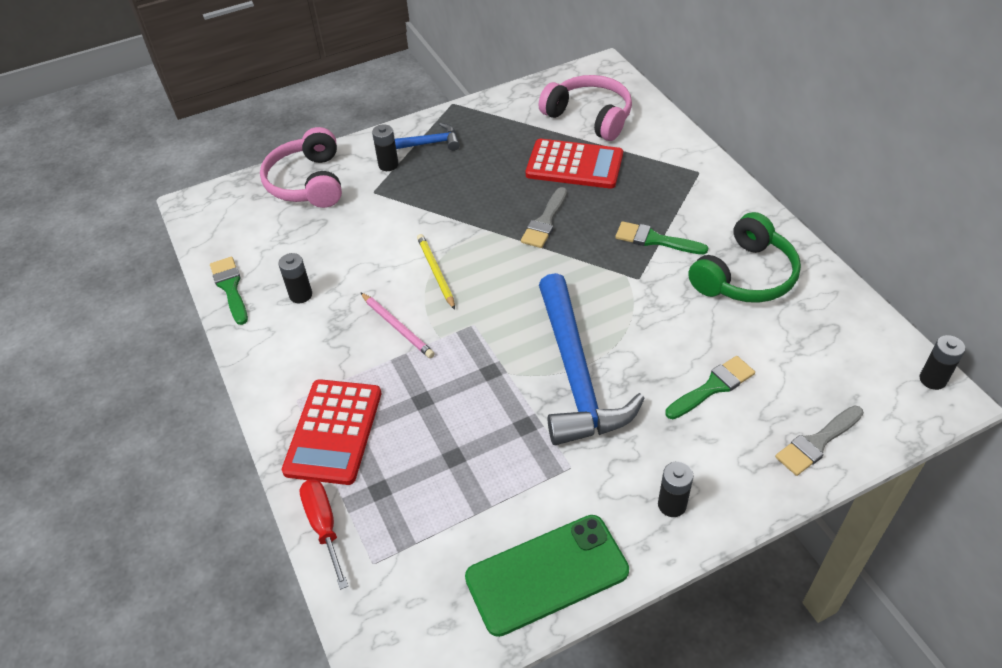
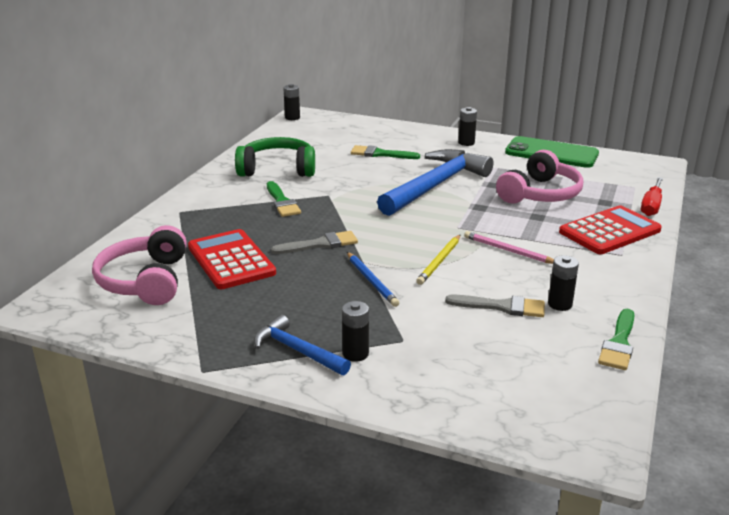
camera: 135 degrees left, 20 degrees down
(308, 182) = (450, 389): pink headphones -> pink headphones (540, 194)
(397, 327) = (508, 251): pink pencil -> pink pencil turned 60 degrees counterclockwise
(457, 218) = (371, 281): none -> blue pencil
(817, 442) = (374, 128): grey brush -> grey brush (502, 307)

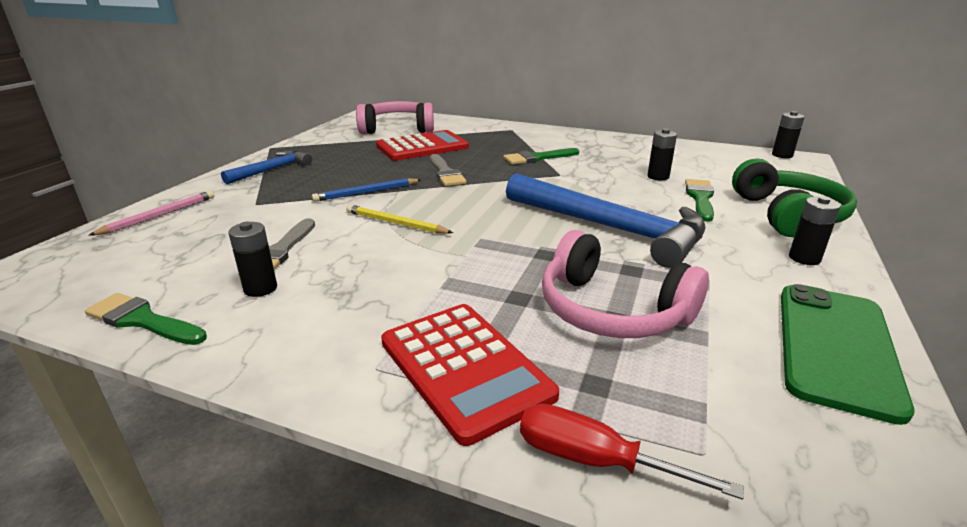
camera: 90 degrees right, 0 degrees up
(277, 169) = (618, 154): green headphones -> green headphones (788, 215)
(355, 354) = (250, 187): black battery -> black battery (658, 176)
(508, 251) = (411, 265): pink pencil -> pink pencil (159, 215)

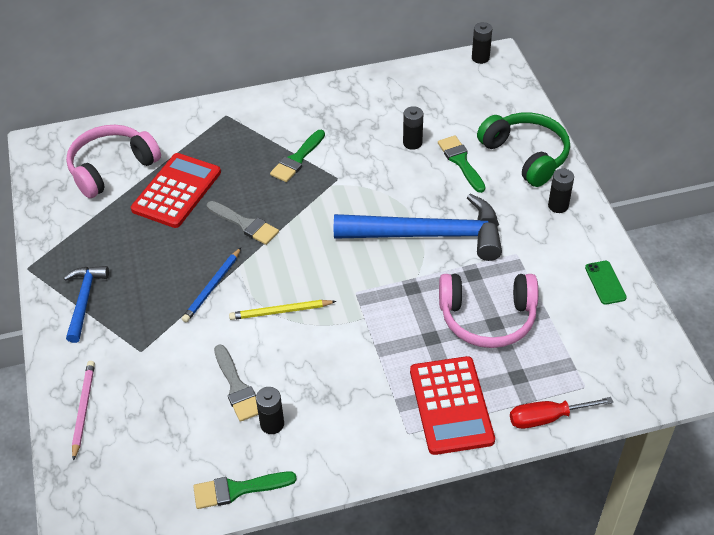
camera: 35 degrees left, 20 degrees up
(464, 368) = (451, 405): red calculator -> red calculator turned 60 degrees clockwise
(835, 347) = (605, 283): green phone -> green phone, size x0.47

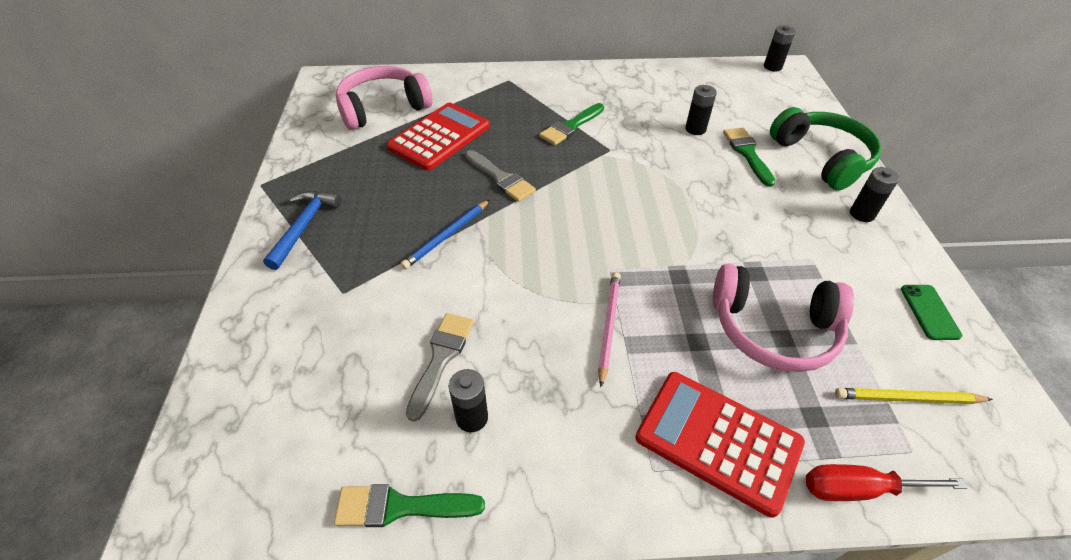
camera: 10 degrees right, 0 degrees up
(83, 409) = (249, 350): pink pencil -> pink pencil (608, 326)
(237, 387) = (441, 358): grey brush -> grey brush turned 150 degrees counterclockwise
(280, 312) = (517, 276): yellow pencil -> yellow pencil (908, 399)
(429, 235) = (705, 221): blue hammer -> none
(451, 405) = (718, 440): red calculator -> red calculator turned 120 degrees clockwise

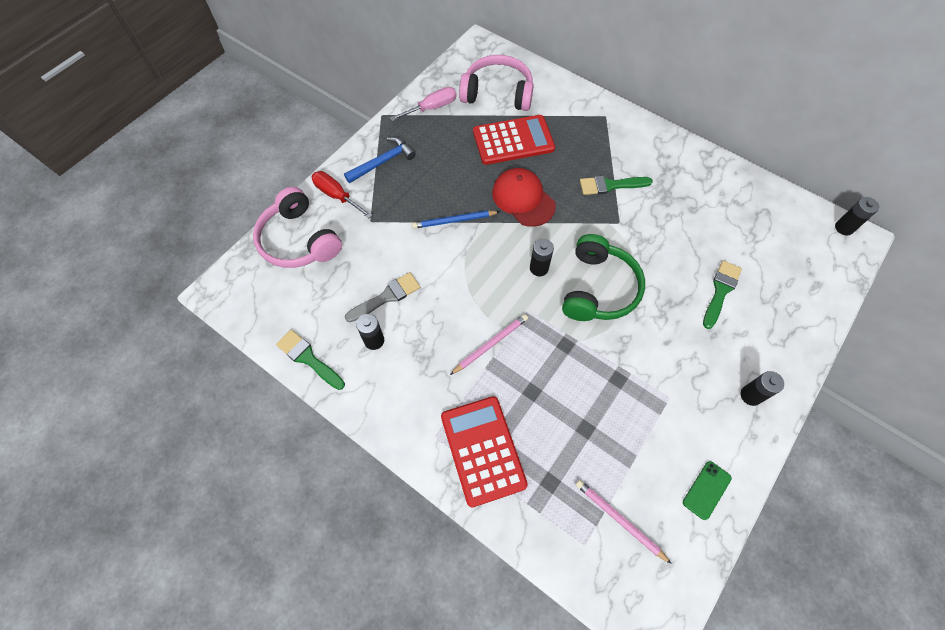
camera: 40 degrees right, 15 degrees up
(319, 151) = (432, 108): none -> pink screwdriver
(501, 178) = (523, 199): grey brush -> red cap
(695, 129) = (703, 245): black battery -> black battery (539, 268)
(773, 329) = (586, 420): pink headphones -> pink headphones (299, 240)
(822, 158) = (778, 334): green headphones -> green headphones (598, 288)
(858, 489) = (529, 533): red screwdriver -> red screwdriver (337, 195)
(908, 399) = (619, 520): yellow pencil -> pink pencil

